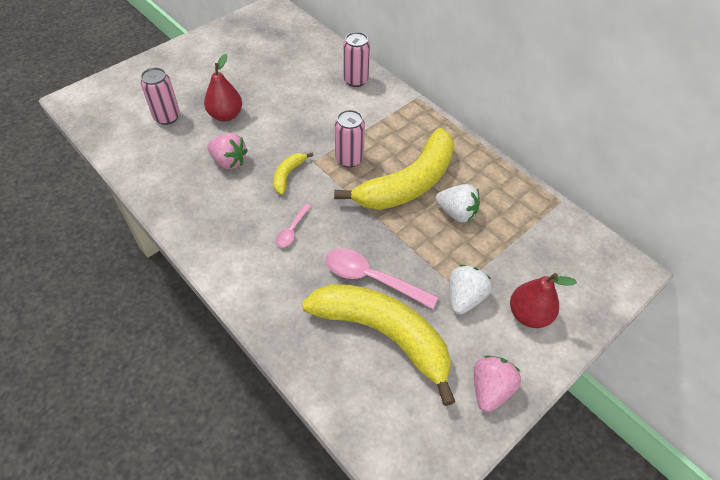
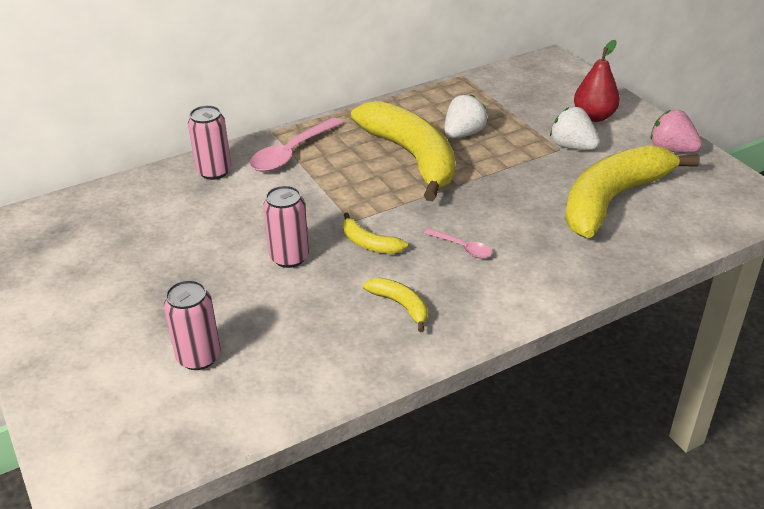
camera: 75 degrees left, 15 degrees down
(221, 203) = (401, 305): none -> yellow banana
(226, 115) = (226, 293): red pear -> none
(229, 161) = (324, 294): pink strawberry -> none
(349, 159) = (358, 193): pink can -> pink can (289, 257)
(372, 278) = (542, 198): pink spoon -> pink spoon (292, 153)

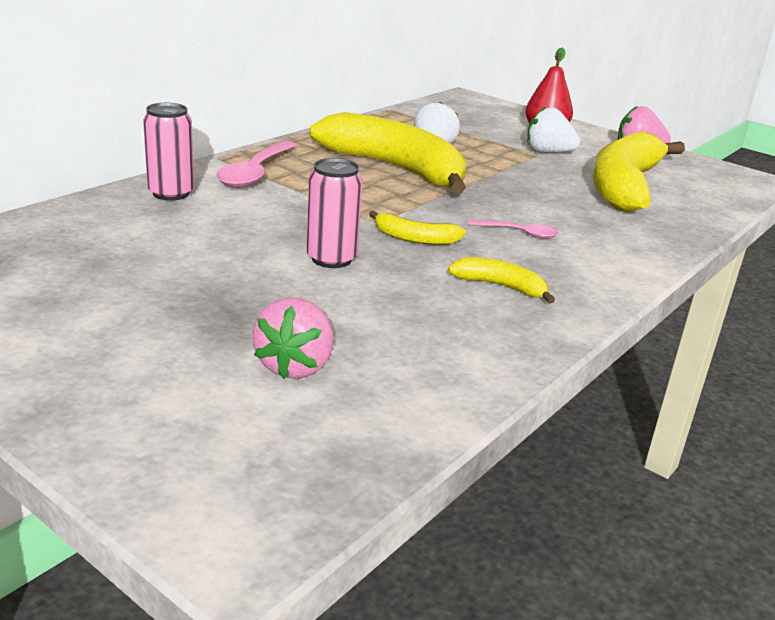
camera: 25 degrees left, 10 degrees down
(198, 357) = (295, 366): pink can -> pink strawberry

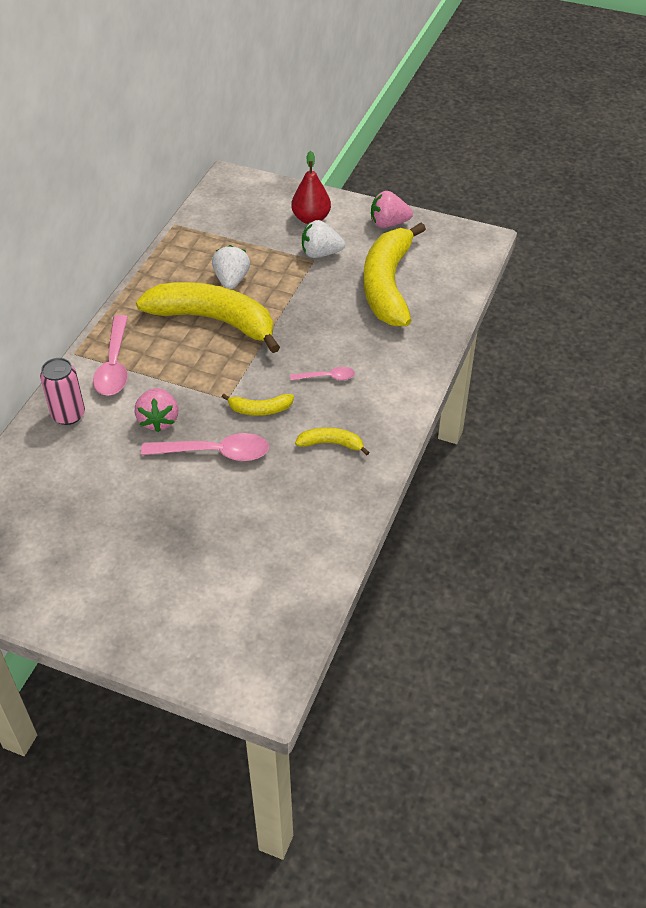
camera: 15 degrees left, 20 degrees up
(295, 366) = (237, 563): pink strawberry -> pink strawberry (159, 420)
(331, 259) = (214, 453): pink can -> pink spoon

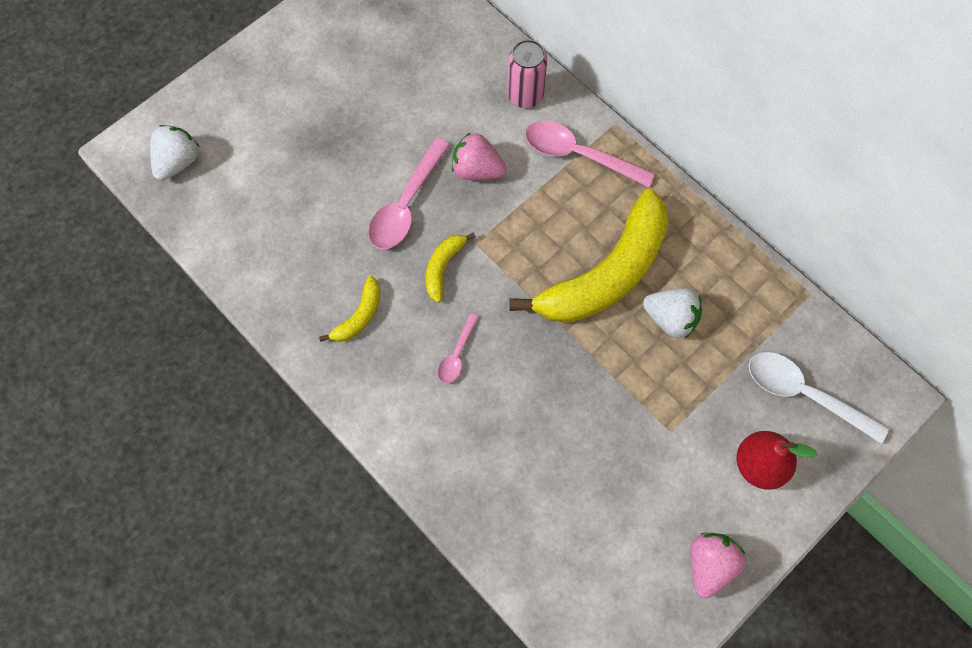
camera: 115 degrees right, 20 degrees up
(250, 211) = (804, 394): none -> white spoon
(320, 253) = (680, 445): white strawberry -> white strawberry (178, 162)
(388, 285) = (581, 500): yellow banana -> none

